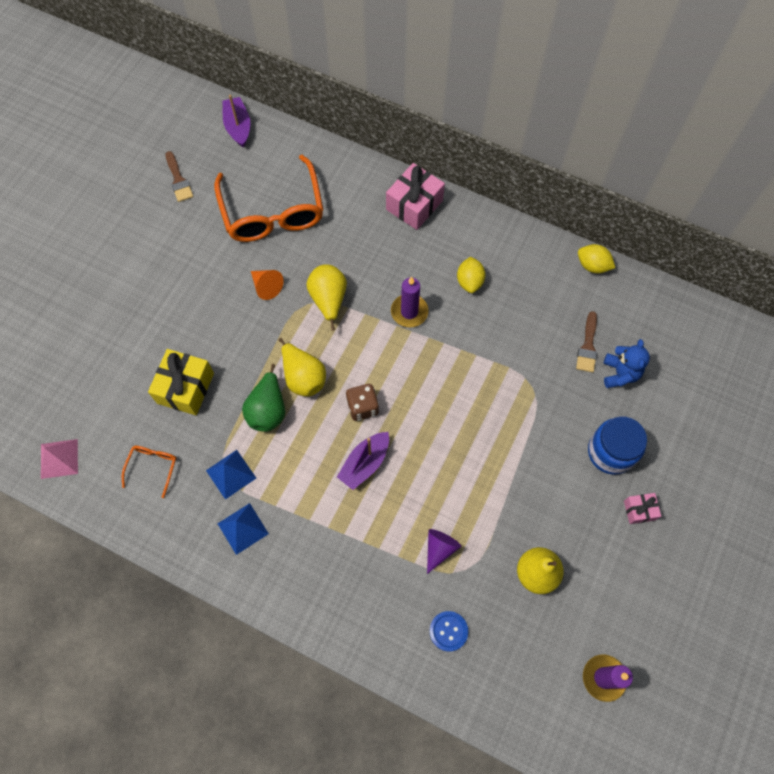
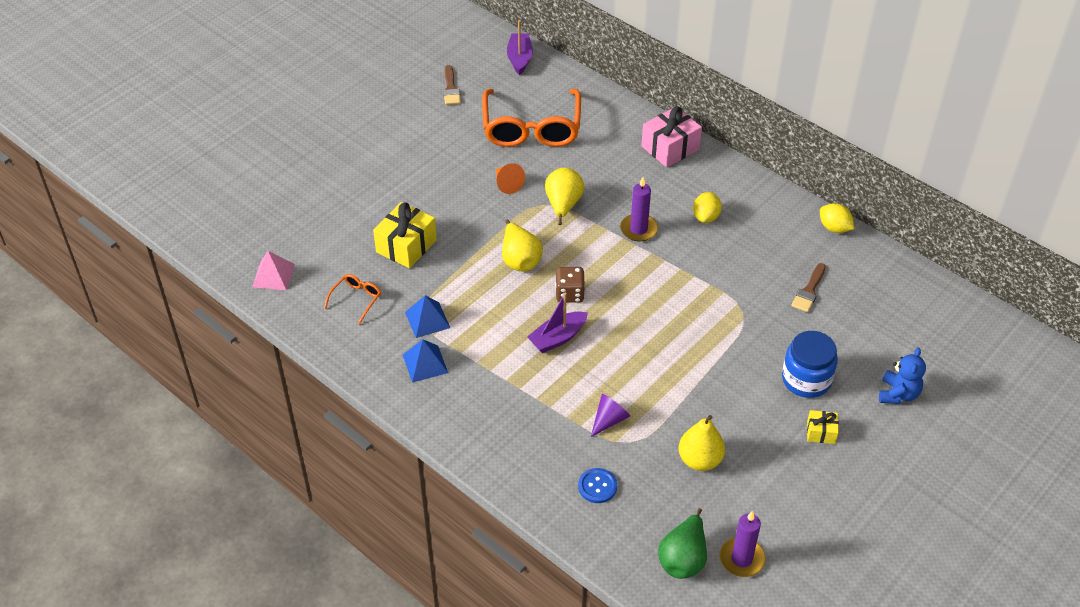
camera: 15 degrees right, 20 degrees down
(268, 410) = (478, 278): green pear -> green pear (683, 559)
(620, 373) = (835, 319): blue teddy bear -> blue teddy bear (898, 394)
(639, 510) = (821, 432): pink gift -> yellow gift

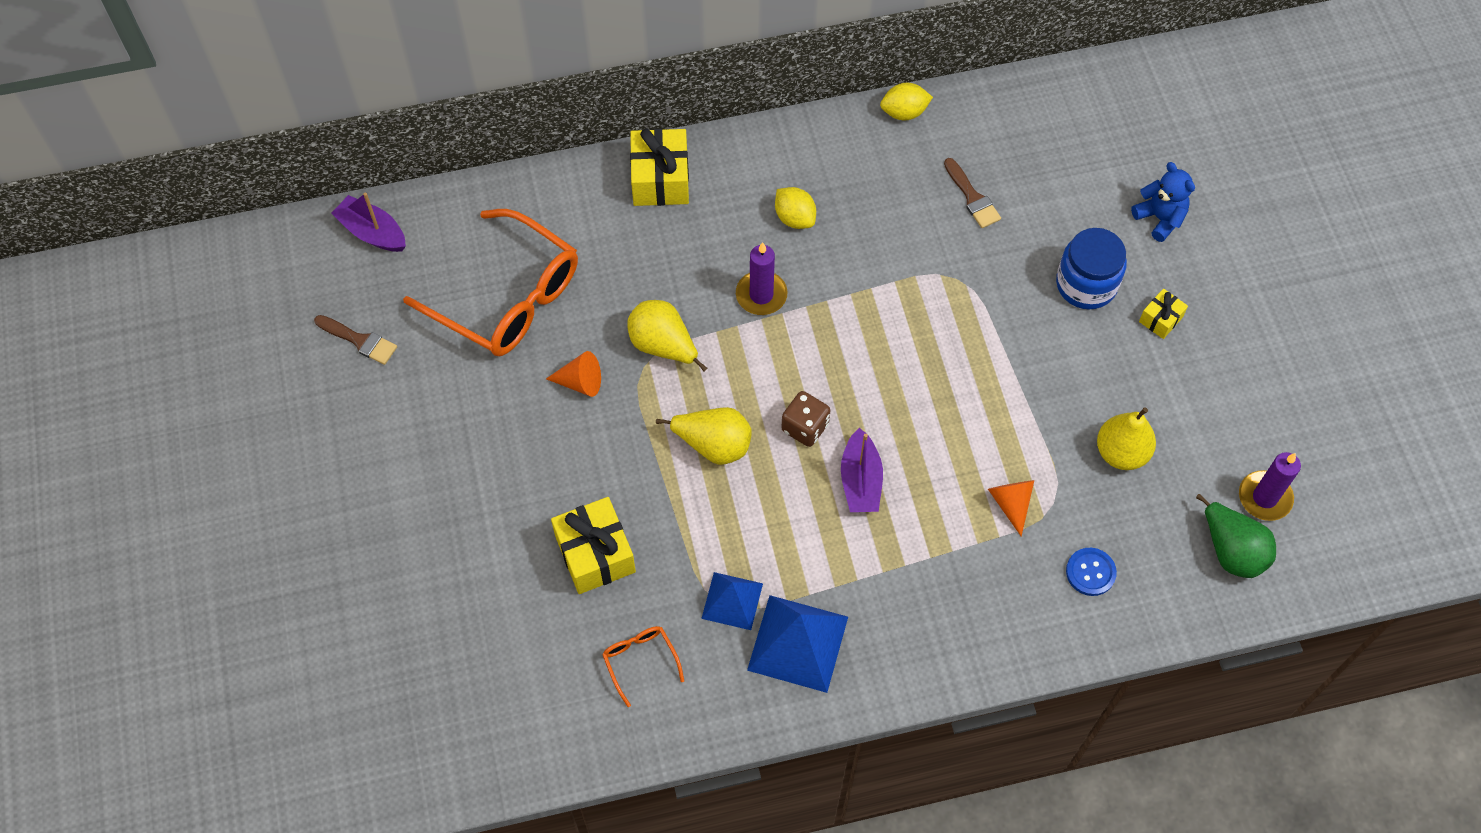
camera: 55 degrees left, 15 degrees up
(273, 275) = (525, 736): pink pyramid -> none
(425, 363) = (797, 643): blue pyramid -> blue pyramid, size x1.60
(609, 420) = (1011, 503): purple cone -> orange cone
(670, 148) = (660, 179): pink gift -> yellow gift

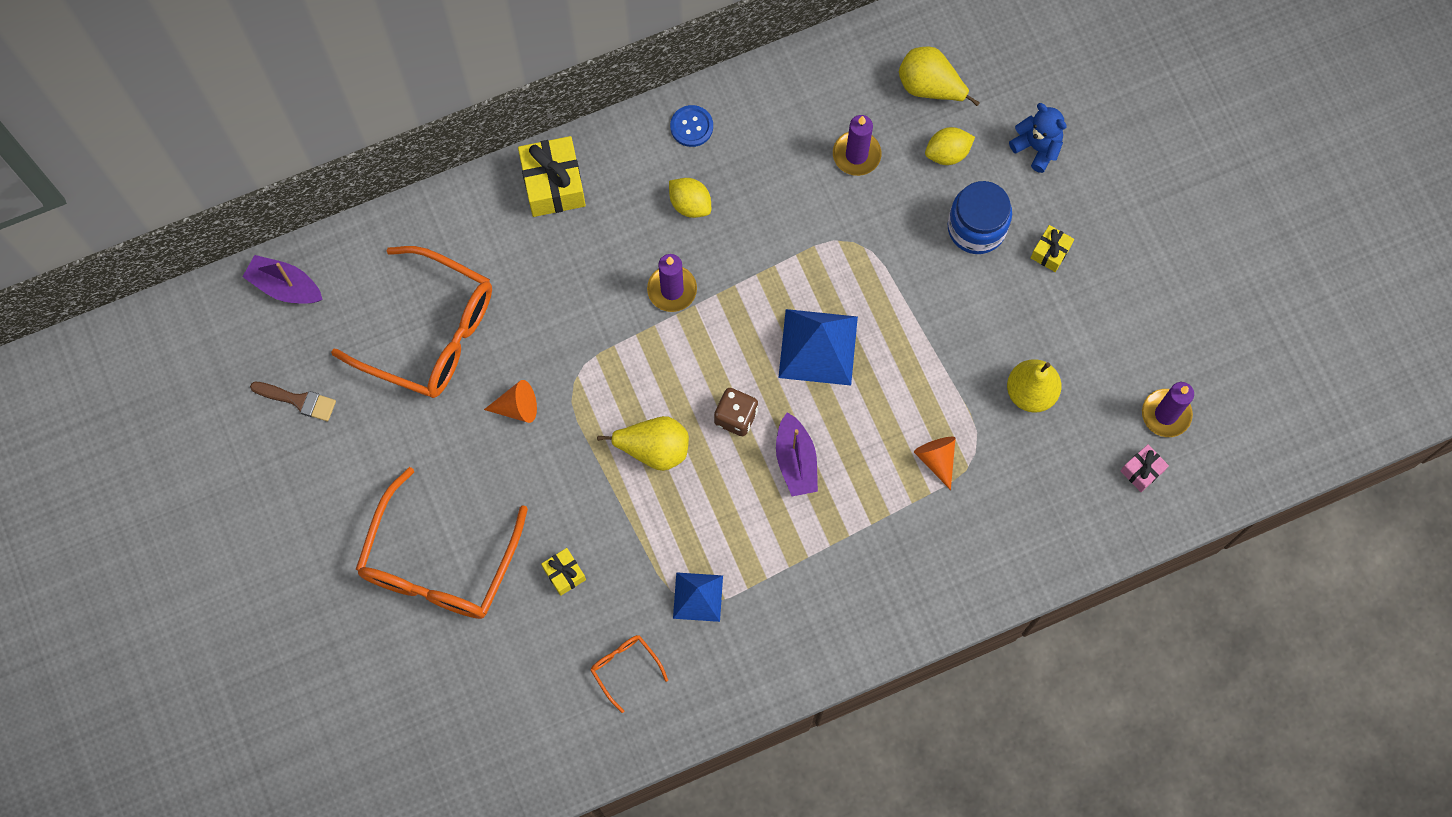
camera: 10 degrees left, 10 degrees up
(467, 521) = (439, 563): none -> orange glasses
(595, 554) = (564, 574): yellow gift -> yellow gift, size x0.53
(663, 346) = (588, 357): yellow pear -> yellow pear (930, 87)
(797, 643) = (764, 626): blue pyramid -> blue pyramid (818, 347)
(904, 112) = (777, 74): yellow lemon -> yellow lemon (947, 153)
(972, 197) = (856, 155): brown brush -> purple candle
(1090, 572) = (1017, 513): blue button -> blue button (691, 126)
(1231, 551) = (1142, 471): green pear -> pink gift

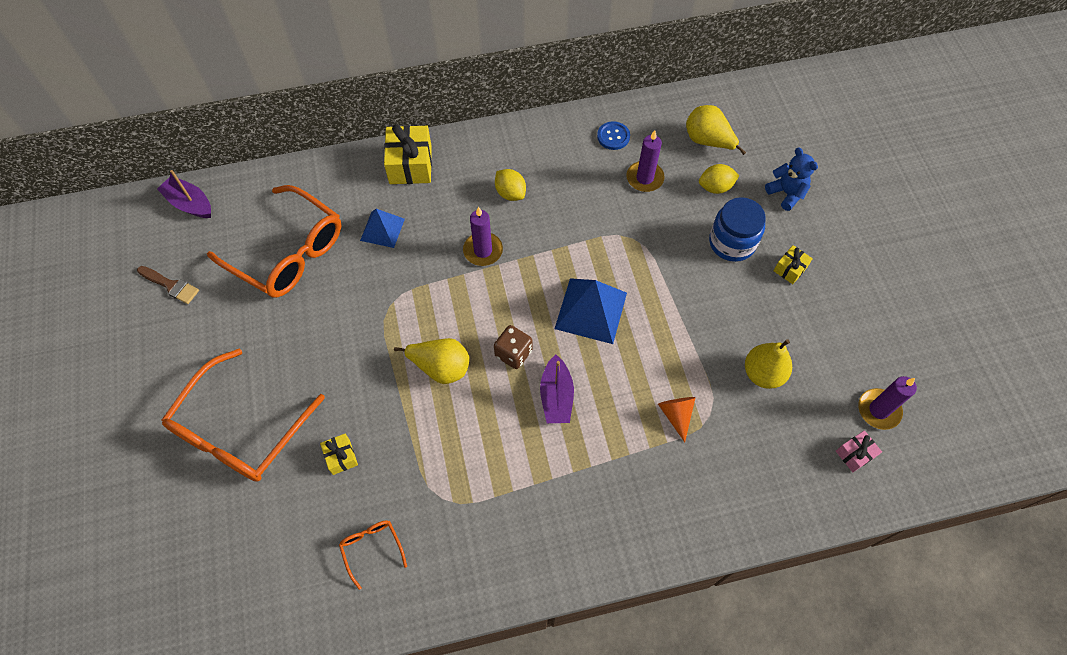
camera: 10 degrees right, 10 degrees down
(517, 407) = (339, 317): orange cone -> none
(691, 126) = (523, 142): blue button -> blue button (613, 136)
(697, 596) = (450, 496): blue pyramid -> blue pyramid (382, 229)

